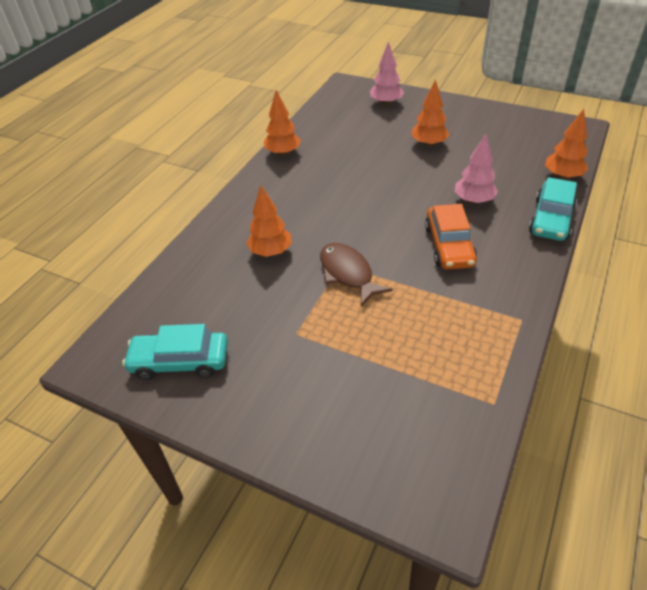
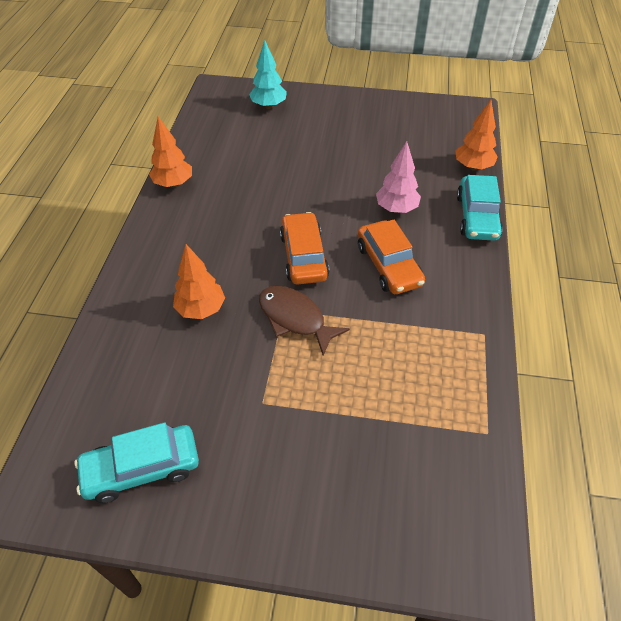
camera: 20 degrees left, 5 degrees up
(374, 226) = (304, 256): none -> orange car
(386, 103) = (268, 106): pink tree -> turquoise tree
(428, 144) = (330, 149): orange tree -> none

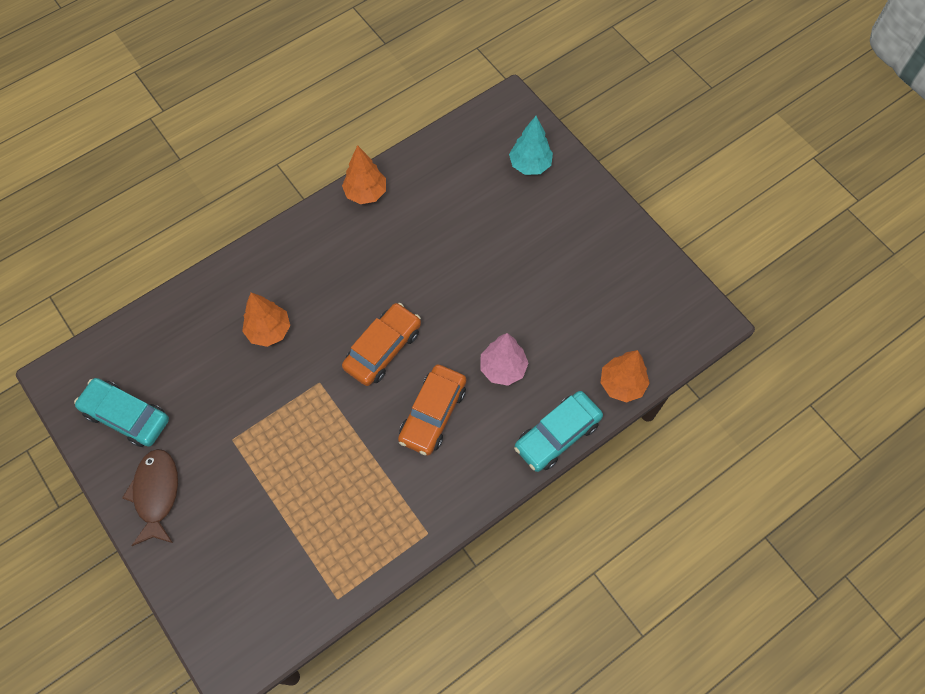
camera: 45 degrees right, 15 degrees up
(295, 318) = (319, 396): brown fish -> brown fish (156, 494)

